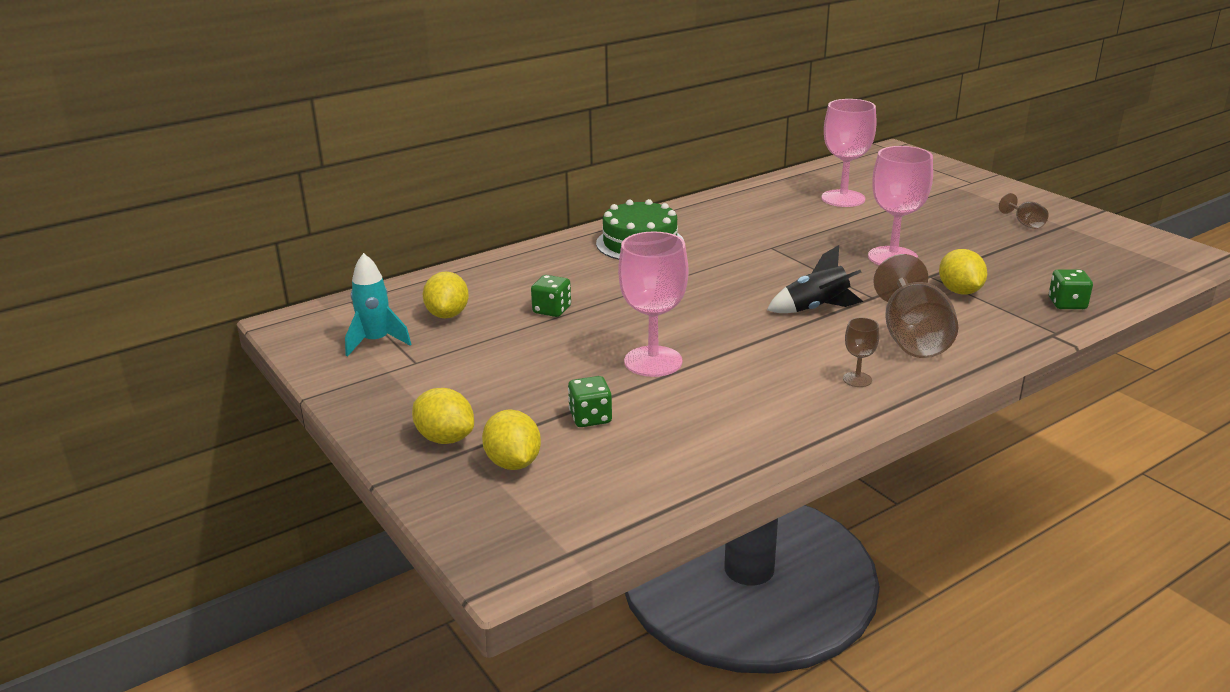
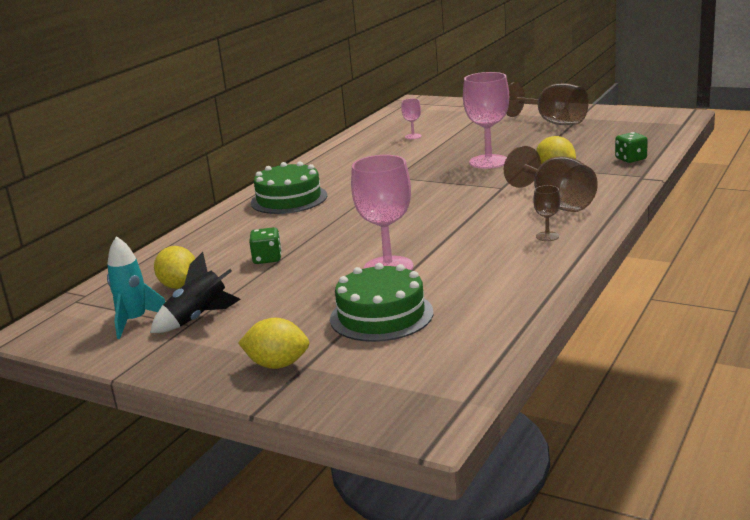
camera: 25 degrees left, 5 degrees down
(513, 463) = (354, 362): yellow lemon -> none
(590, 418) = (381, 315): green dice -> green cake
(816, 309) = (470, 204): black rocket -> black rocket (198, 318)
(843, 198) = (413, 136): pink goblet -> pink goblet, size x0.47
(1025, 223) = (553, 122): brown goblet -> brown goblet, size x2.11

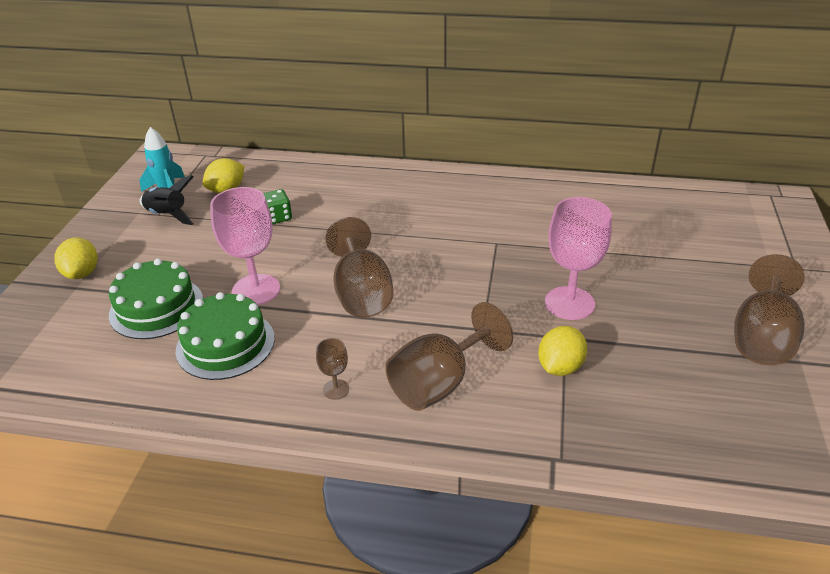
camera: 70 degrees right, 15 degrees up
(289, 199) = (418, 193): green cake -> green cake (225, 344)
(413, 136) = (638, 227): pink goblet -> none
(428, 225) = (362, 294): none -> brown goblet
(630, 159) = (630, 440): green dice -> none

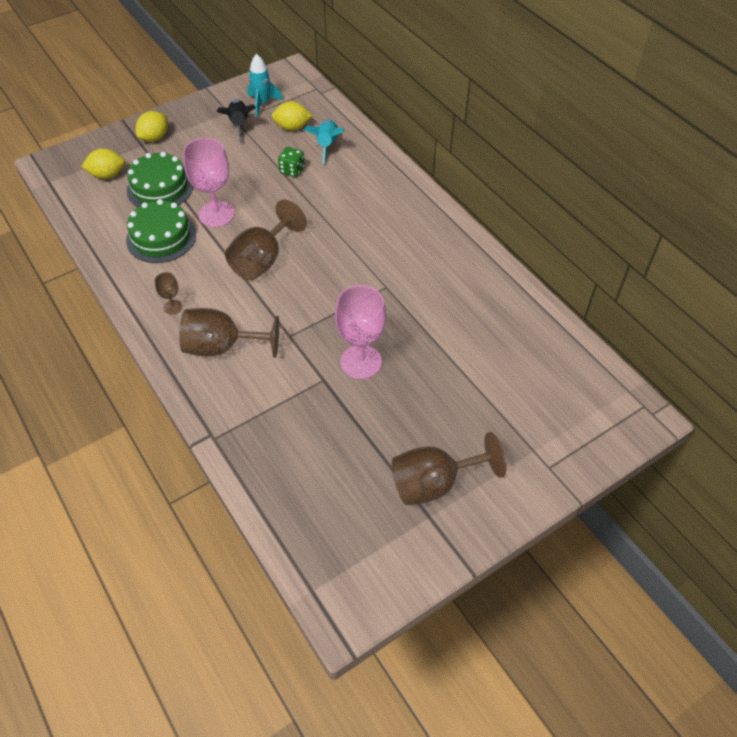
camera: 45 degrees right, 15 degrees up
(281, 185) = (327, 145): none -> turquoise rocket
(560, 367) = (292, 393): yellow lemon -> yellow lemon (107, 175)

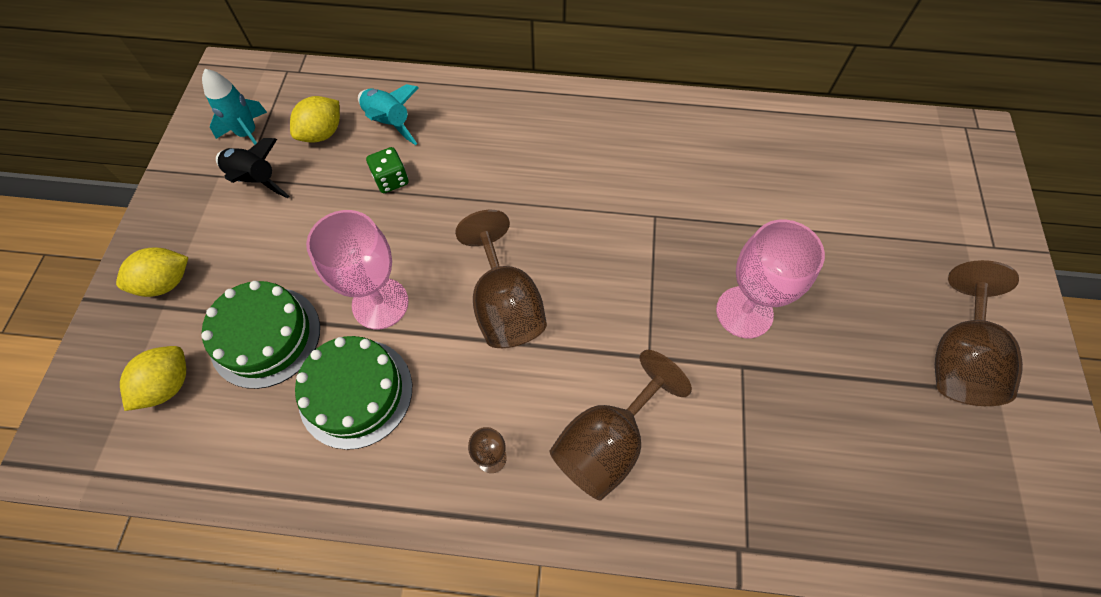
camera: 50 degrees left, 10 degrees up
(155, 137) = (166, 283): yellow lemon -> yellow lemon turned 75 degrees clockwise

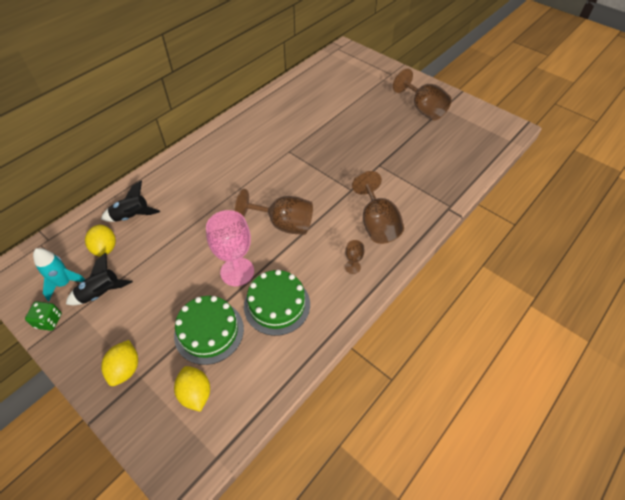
camera: 55 degrees left, 10 degrees down
(389, 122) = (132, 216): turquoise rocket -> black rocket
(391, 180) = (169, 233): green dice -> green dice (49, 321)
(744, 312) = (357, 151): pink goblet -> none

